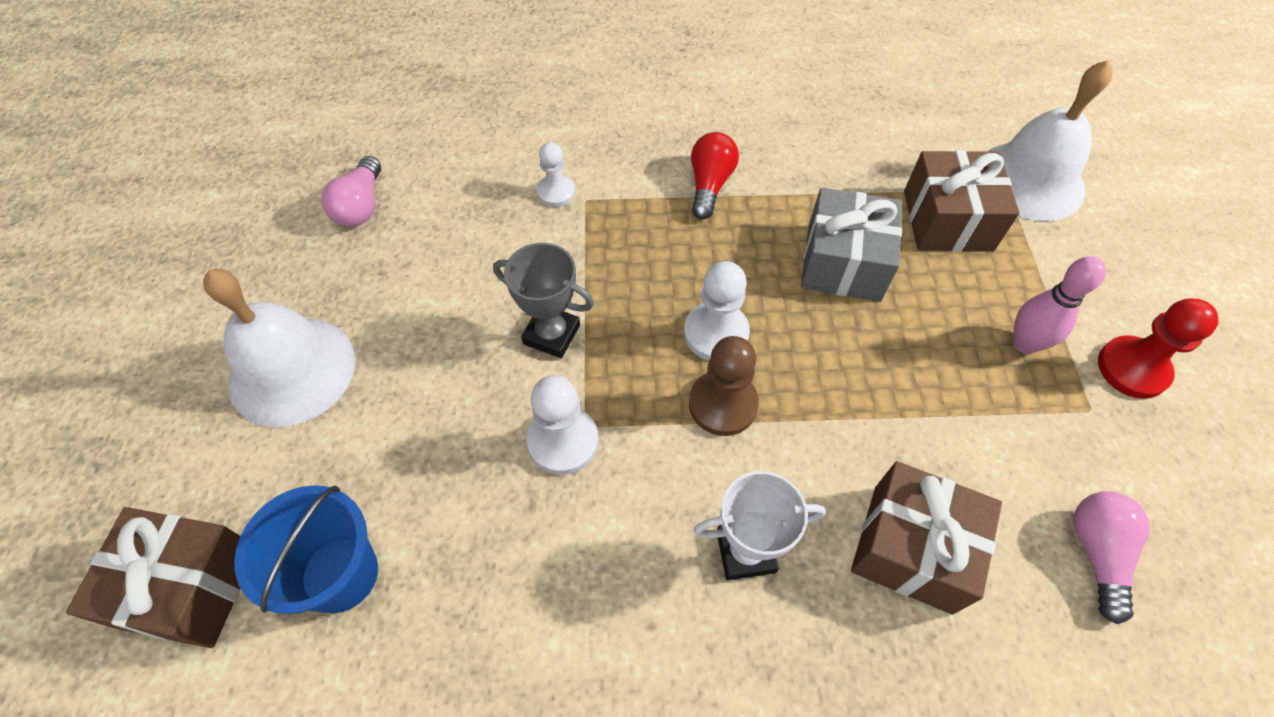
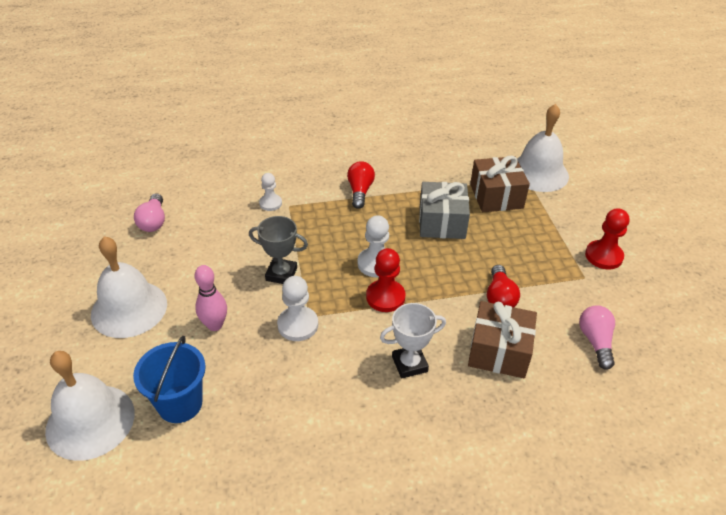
camera: 10 degrees left, 15 degrees down
(189, 586) = (90, 421): brown gift -> white bell
(723, 404) = (385, 297): brown pawn -> red pawn
(927, 432) = (499, 297): none -> red light bulb
(1024, 343) = (545, 250): pink bowling pin -> pink bowling pin (215, 325)

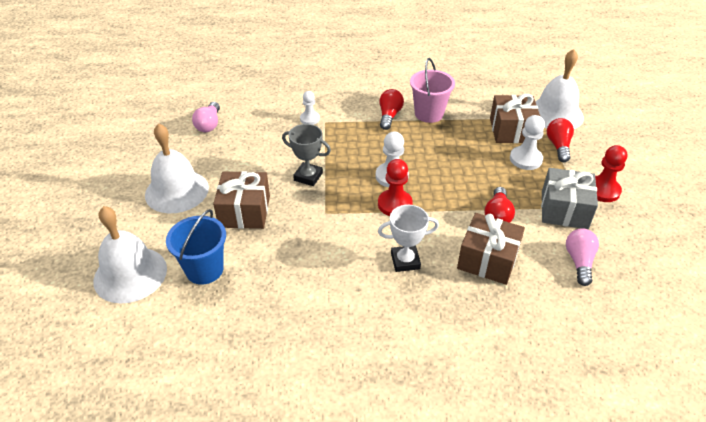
camera: 10 degrees right, 0 degrees up
(215, 325) = (244, 211): pink bowling pin -> brown gift
(298, 325) = (314, 219): white pawn -> white pawn (525, 159)
(403, 185) = (429, 114): none -> pink bucket
(442, 222) = (457, 148): grey gift -> grey gift (564, 209)
(548, 210) = (558, 146): none -> red light bulb

